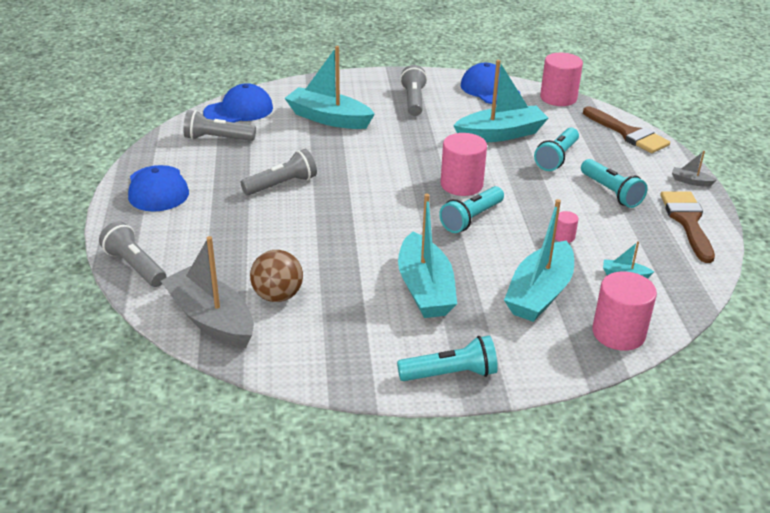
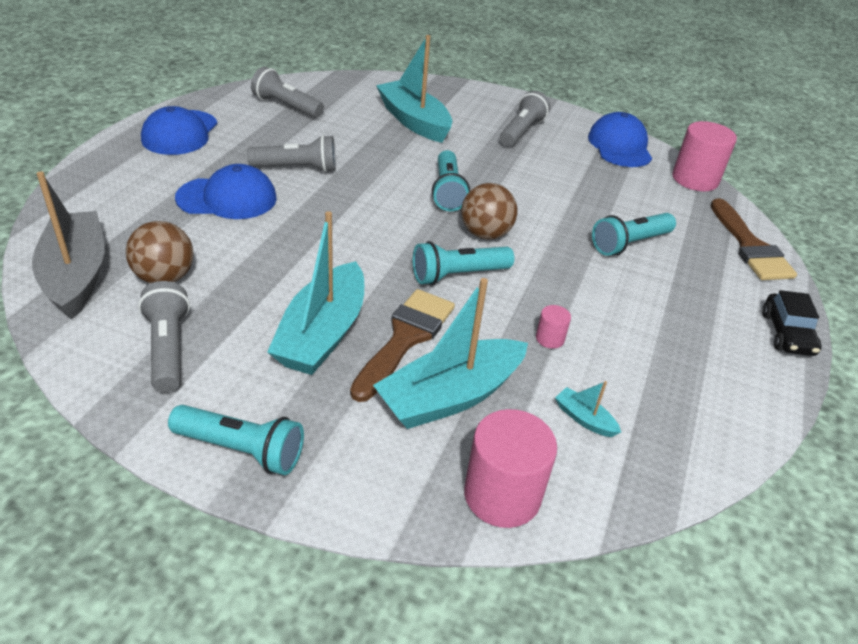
camera: 25 degrees right, 5 degrees up
(134, 266) = (74, 196): grey flashlight -> grey flashlight (168, 348)
(239, 110) = (335, 88): blue cap -> blue cap (227, 198)
(461, 185) = (485, 234): pink cylinder -> brown ball
(500, 134) = (586, 196): turquoise boat -> none
(611, 192) = (663, 308): turquoise flashlight -> turquoise flashlight (448, 191)
(687, 221) = (737, 384): brown brush -> brown brush (405, 338)
(690, 181) = (787, 334): grey boat -> black car

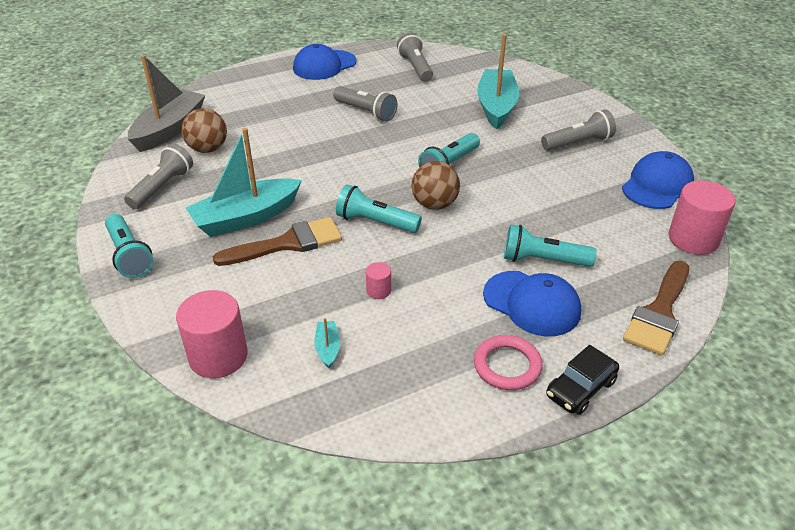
camera: 45 degrees right, 0 degrees up
(227, 198) = (299, 116): blue cap -> blue cap (532, 303)
(450, 396) = (266, 289): turquoise boat -> none
(724, 346) = (507, 366): none -> pink ring

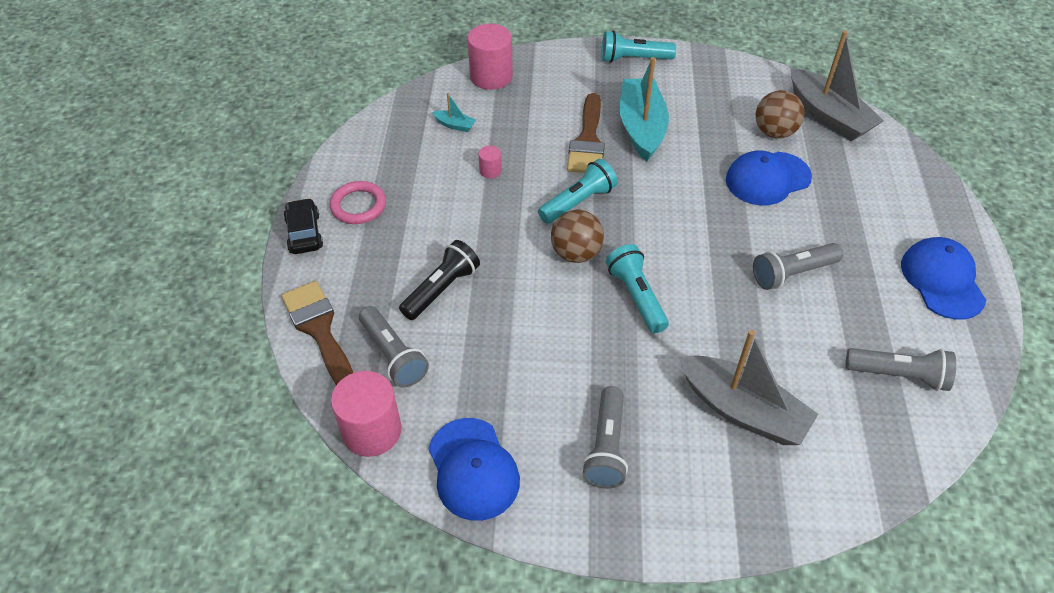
camera: 120 degrees right, 10 degrees up
(162, 187) = (721, 92): grey flashlight -> grey flashlight (394, 355)
(496, 107) = (742, 410): turquoise boat -> grey boat
(532, 303) = (401, 252): blue cap -> blue cap (767, 179)
(542, 260) = (441, 289): turquoise flashlight -> black flashlight

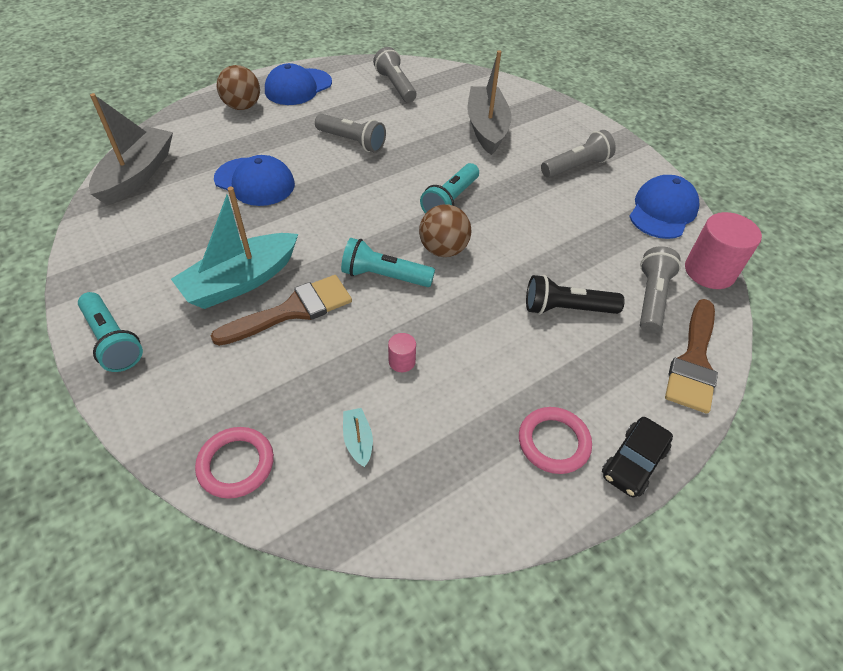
camera: 130 degrees left, 0 degrees up
(491, 76) = (236, 464): pink cylinder -> pink ring
(774, 132) = (185, 197): brown ball -> brown ball (242, 106)

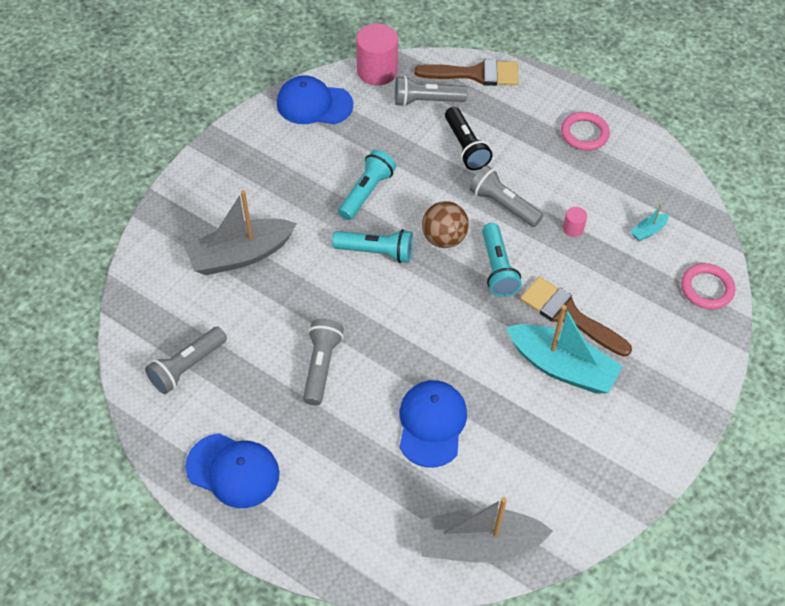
camera: 110 degrees left, 5 degrees up
(113, 341) = (671, 423): turquoise flashlight -> turquoise flashlight (366, 192)
(242, 106) = (303, 511): brown ball -> none
(576, 166) = (275, 171): grey flashlight -> grey flashlight (503, 205)
(633, 462) = (574, 95): black car -> none

